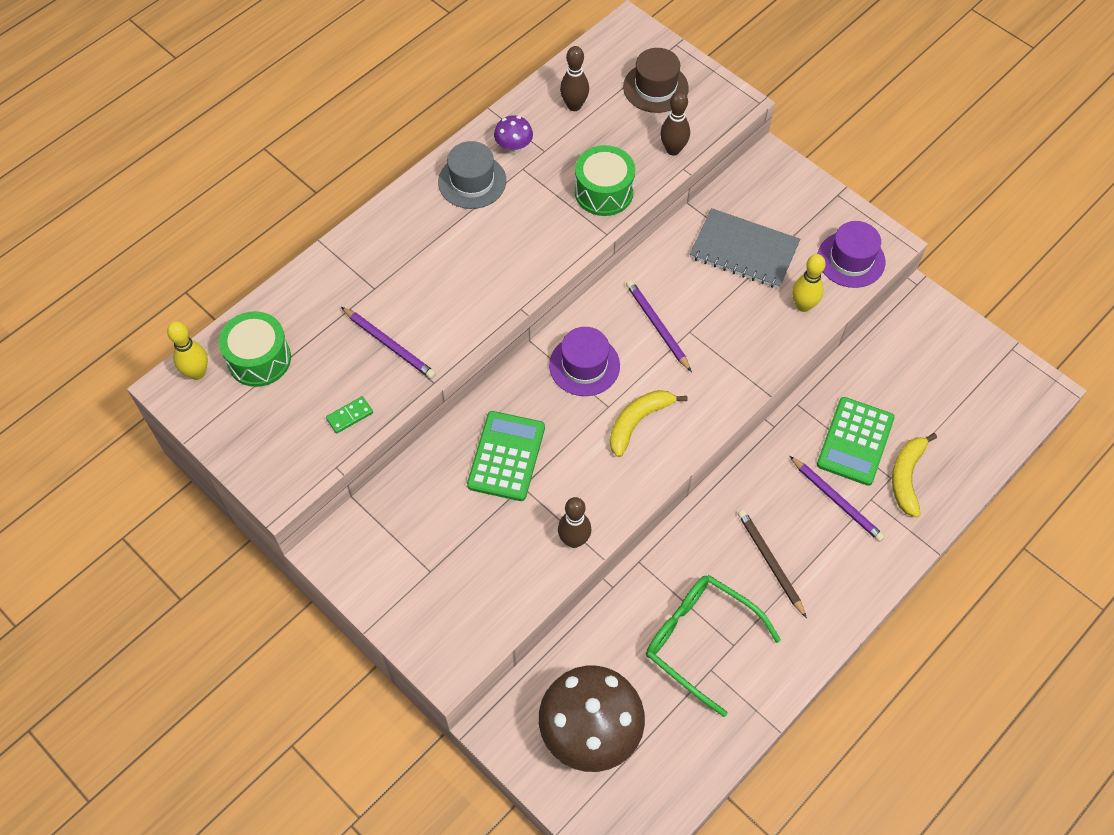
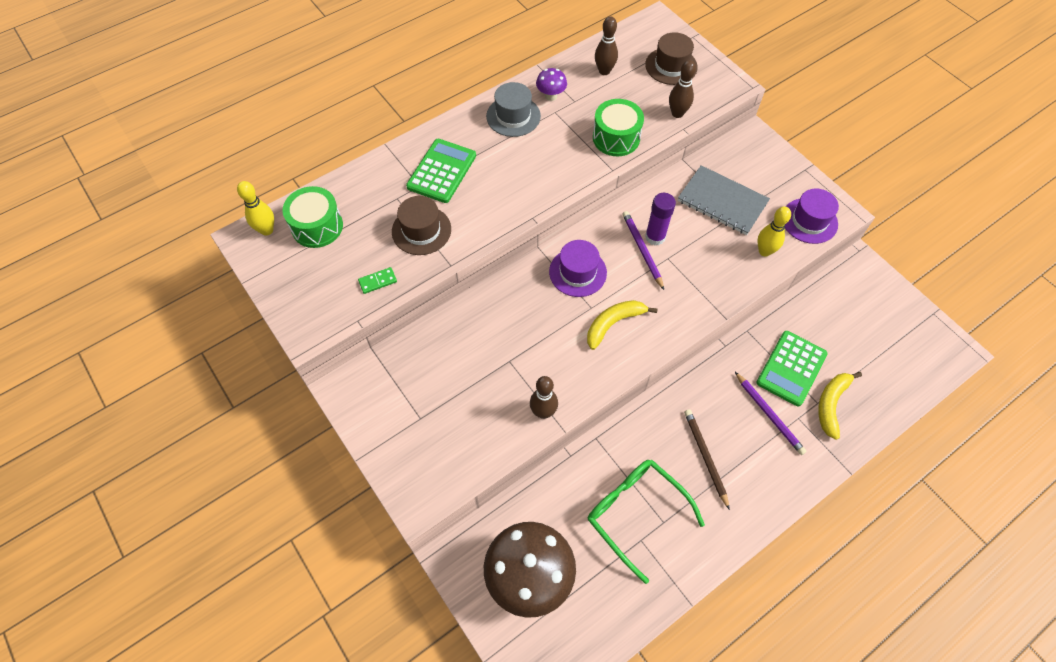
camera: 10 degrees right, 0 degrees up
(389, 344) = (421, 230): purple pencil -> brown hat
(506, 456) = (501, 335): green calculator -> green calculator (441, 171)
(670, 307) = (655, 237): none -> purple glue stick

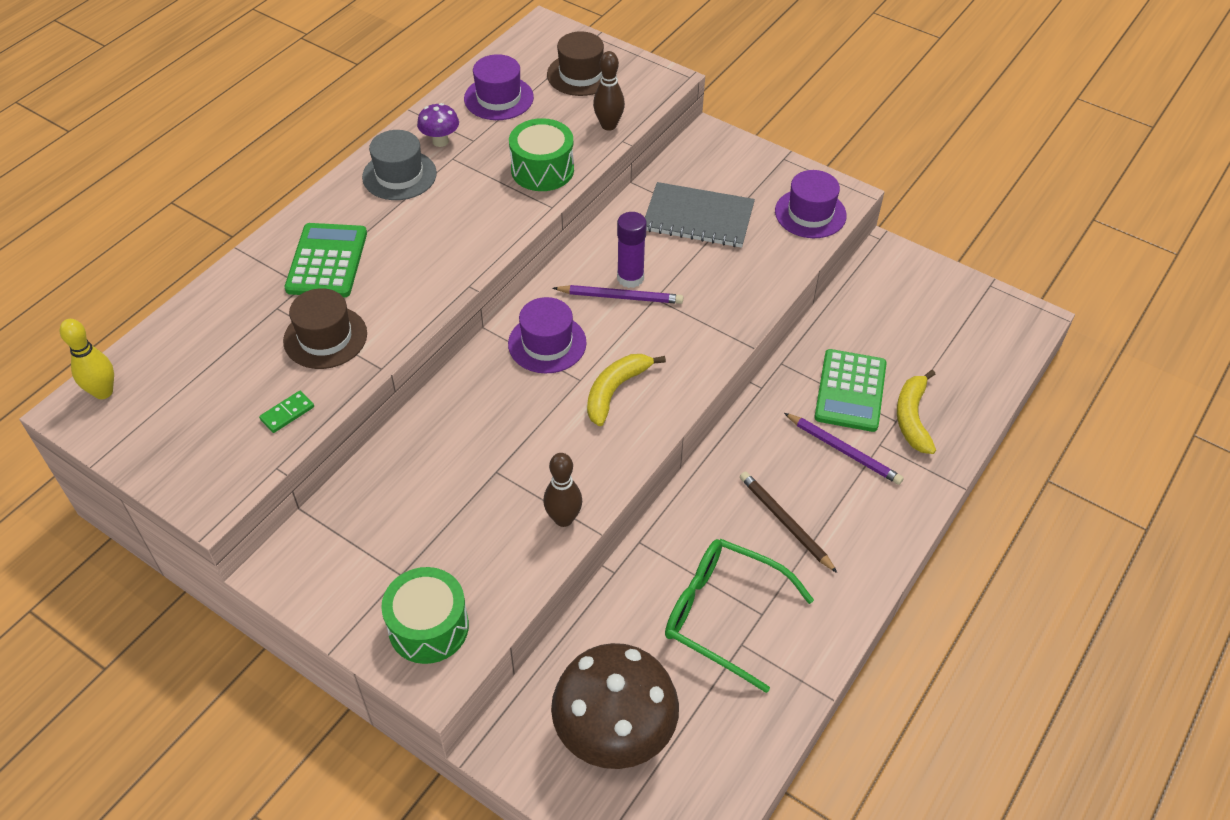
camera: 20 degrees left, 10 degrees down
(317, 226) = (176, 369): green drum -> green drum (428, 627)
(604, 71) = (498, 98): brown bowling pin -> purple hat
(642, 250) = (620, 297): purple pencil -> purple pencil turned 135 degrees clockwise
(764, 251) = (770, 260): yellow bowling pin -> none

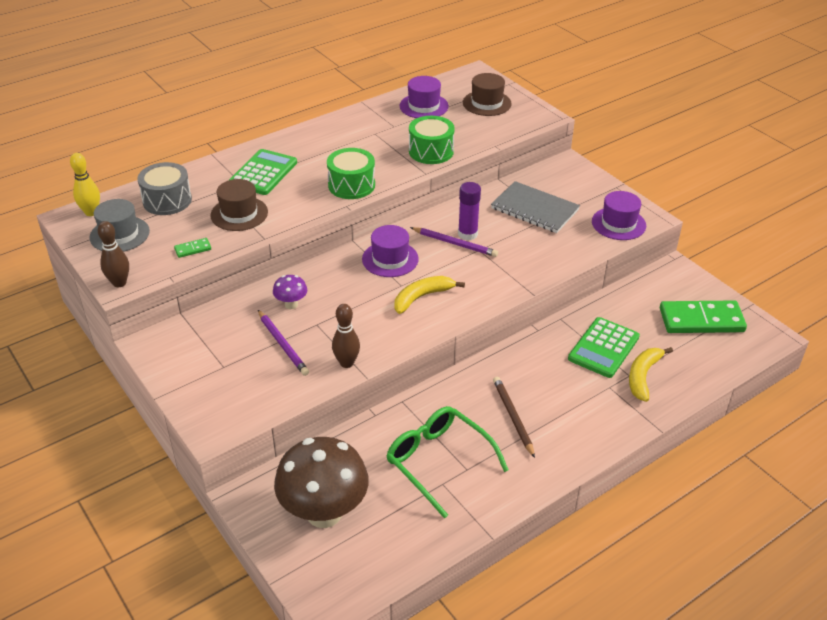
camera: 20 degrees right, 10 degrees down
(209, 342) = (167, 200): none -> grey drum
(399, 175) = (335, 136): grey hat -> grey hat (119, 234)
(428, 627) = (225, 401): green drum -> green drum (351, 185)
(440, 141) = (372, 122): purple mushroom -> purple mushroom (291, 304)
(608, 125) = (490, 135): brown bowling pin -> brown bowling pin (119, 283)
(843, 450) = (579, 384): purple pencil -> purple pencil (282, 344)
(946, 319) = (701, 320): none -> green domino

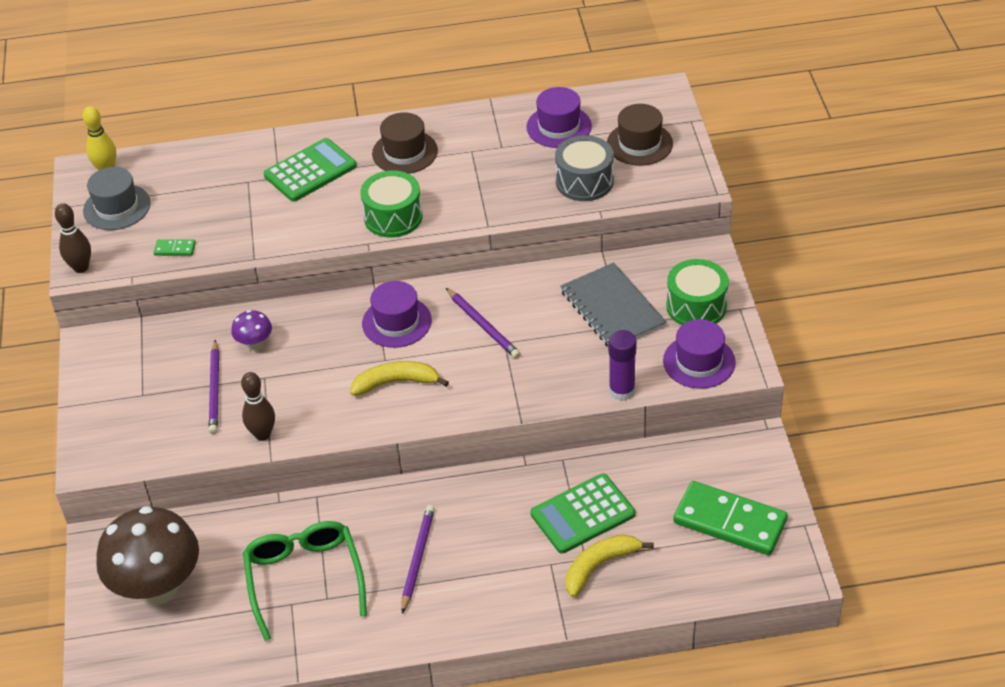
camera: 30 degrees right, 5 degrees up
(167, 200) = (189, 178): grey drum -> grey drum (584, 181)
(239, 214) = (249, 218): brown hat -> brown hat (405, 152)
(431, 151) = (517, 196): green drum -> green drum (696, 306)
(467, 234) = (507, 317): purple glue stick -> purple glue stick (622, 391)
(513, 417) = (417, 559): brown pencil -> purple pencil

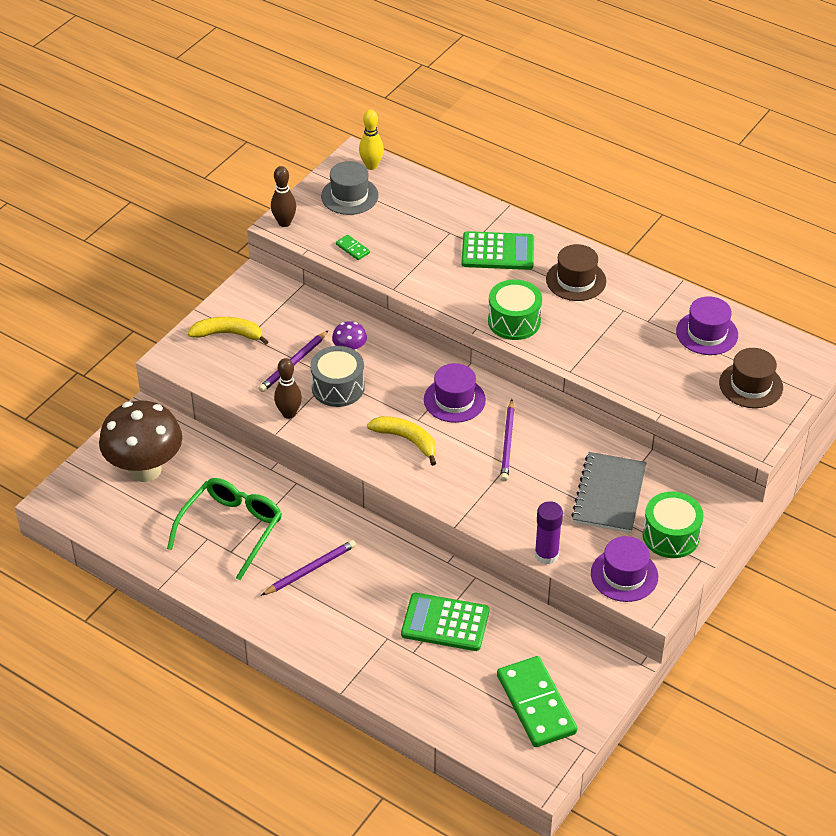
camera: 40 degrees right, 0 degrees up
(584, 181) = (676, 385): grey drum -> grey drum (338, 387)
(599, 566) = (416, 664): yellow banana -> yellow banana (228, 334)

